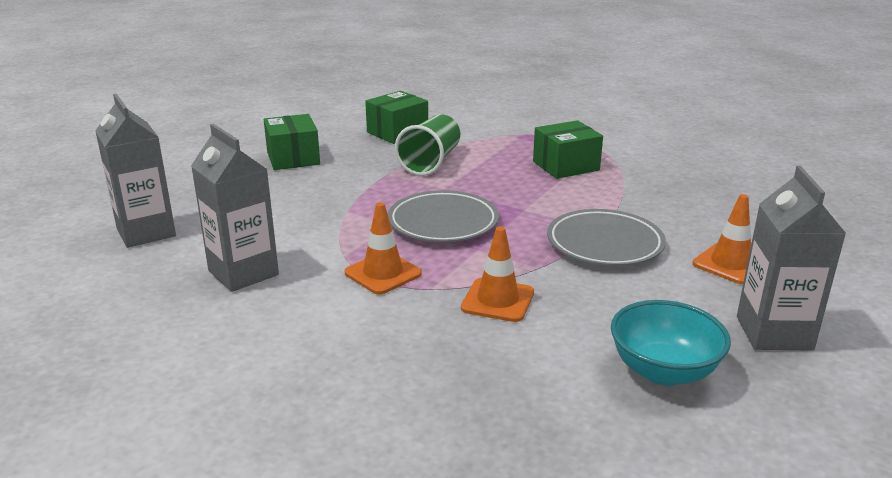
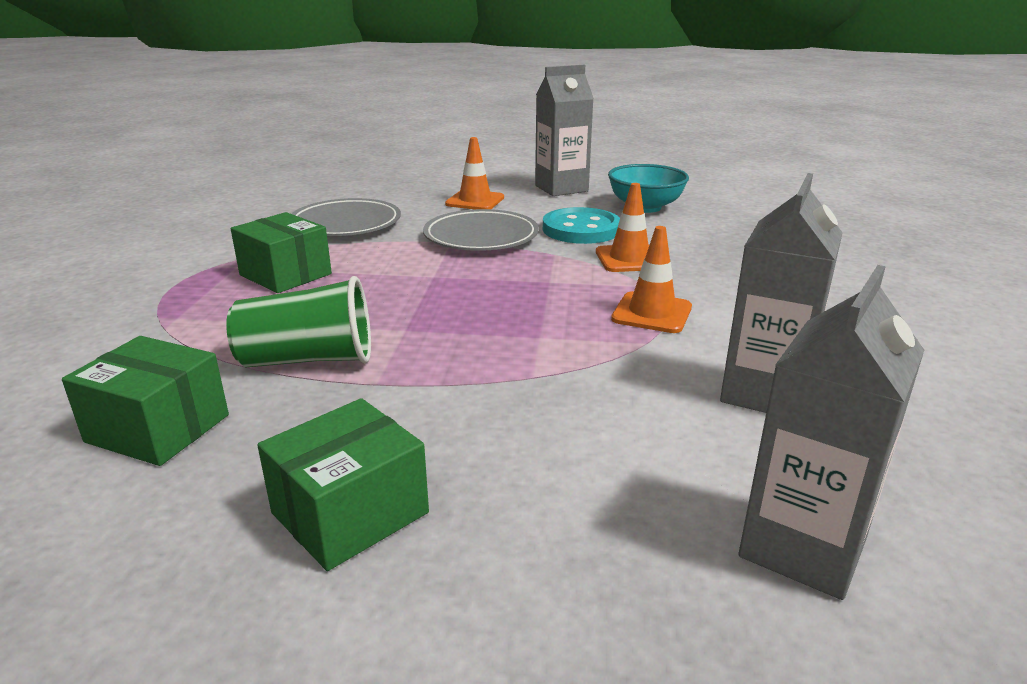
camera: 115 degrees left, 0 degrees up
(443, 223) = (506, 309): grey plate -> grey plate (346, 224)
(599, 300) = (581, 229): none -> turquoise button

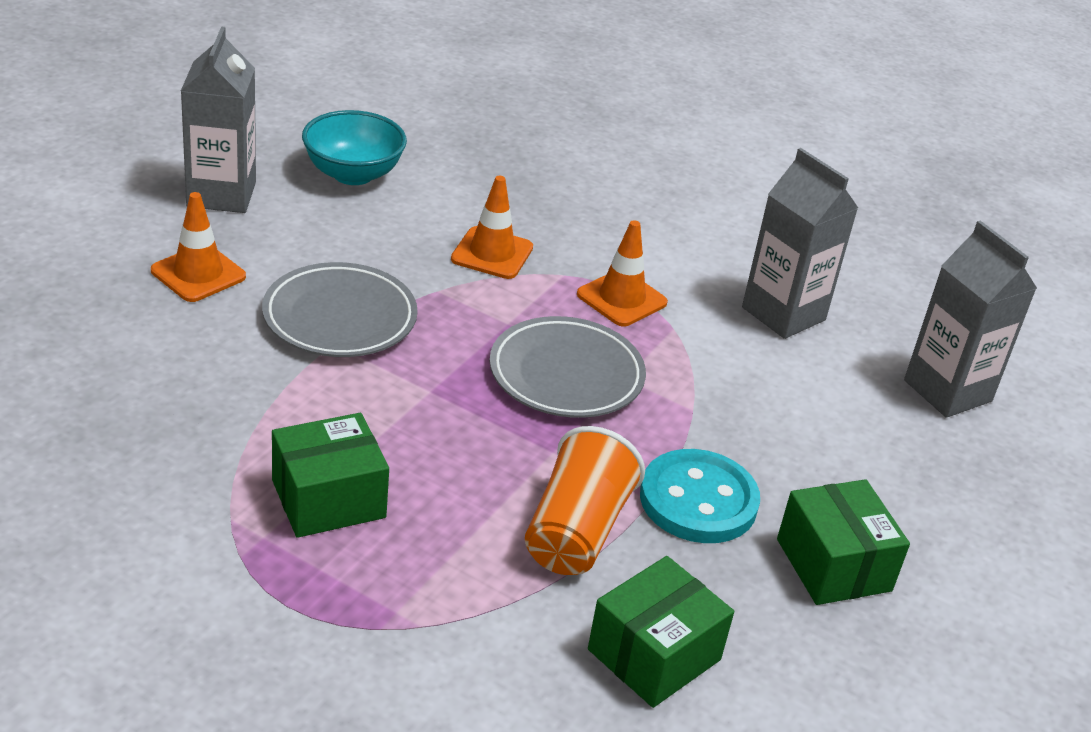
camera: 70 degrees left, 10 degrees up
(308, 360) = (576, 531): green cup -> orange cup
(346, 224) = (183, 405): grey plate -> grey plate (566, 375)
(581, 229) = (381, 243): turquoise button -> turquoise button (698, 500)

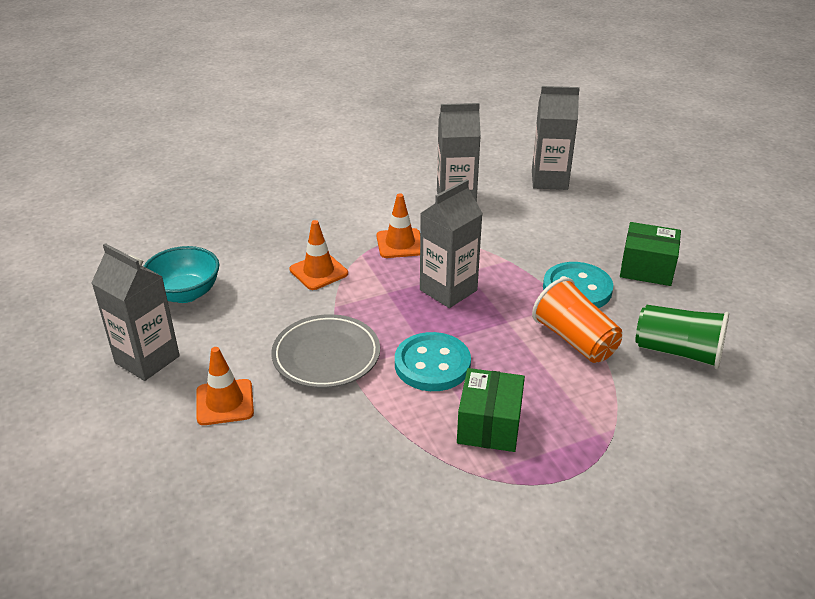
camera: 50 degrees left, 0 degrees up
(402, 410) = (432, 364): none -> turquoise button
(566, 375) = (448, 290): grey plate -> grey carton
(654, 655) = (678, 352): green box -> green cup

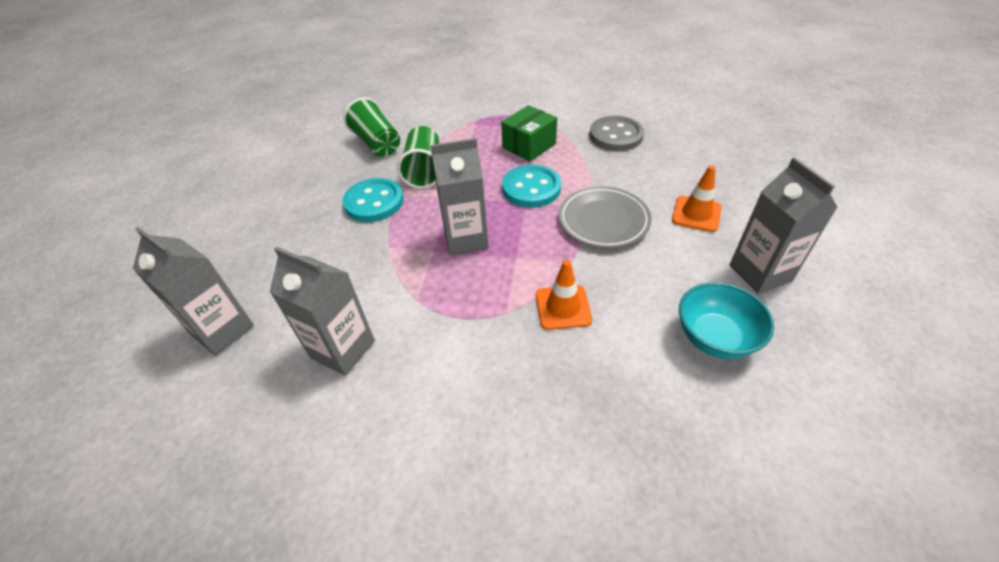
camera: 145 degrees left, 10 degrees up
(382, 496) = (616, 136): none -> grey button
(400, 244) = (459, 309): orange traffic cone -> none
(575, 340) = (424, 170): orange cup -> green cup
(647, 268) = (305, 198): green box -> none

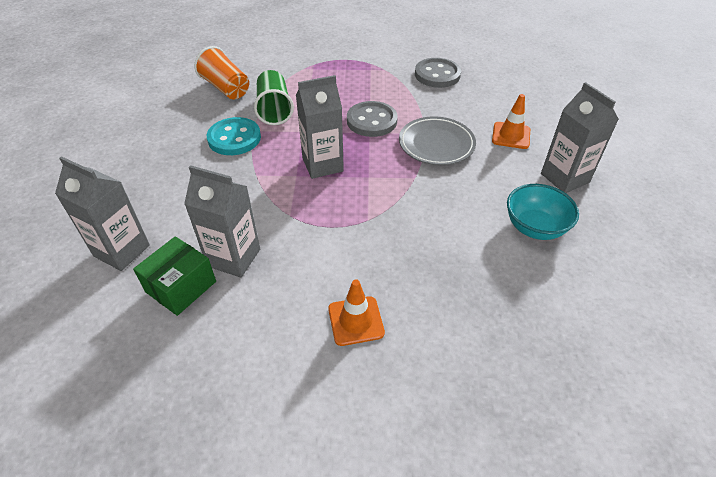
camera: 10 degrees left, 0 degrees up
(377, 144) = (226, 88): green cup -> orange cup
(529, 146) = (364, 85): green box -> green box (181, 287)
(531, 188) = (371, 121): turquoise button -> grey button
(563, 307) = (413, 213): orange traffic cone -> orange traffic cone (356, 321)

